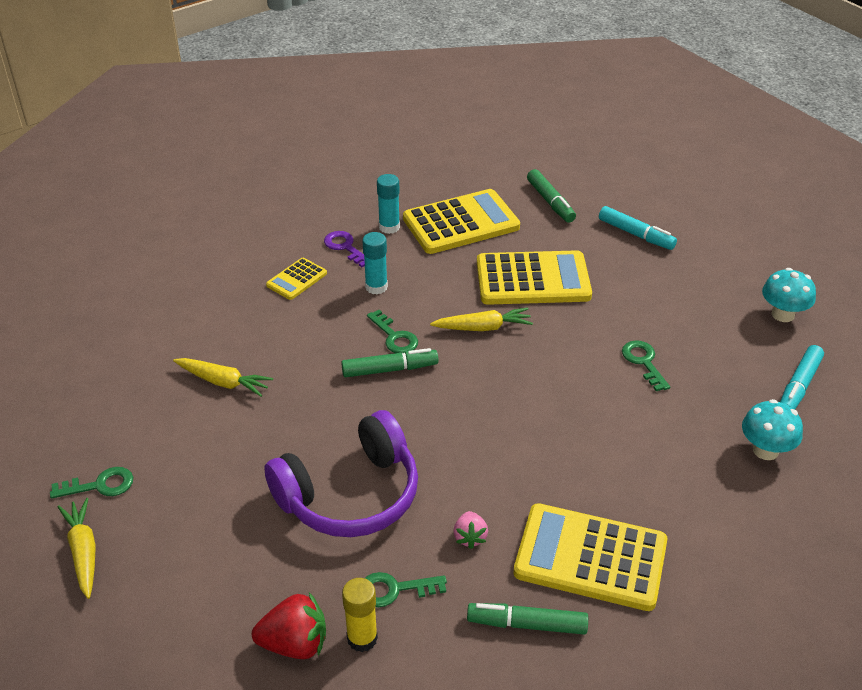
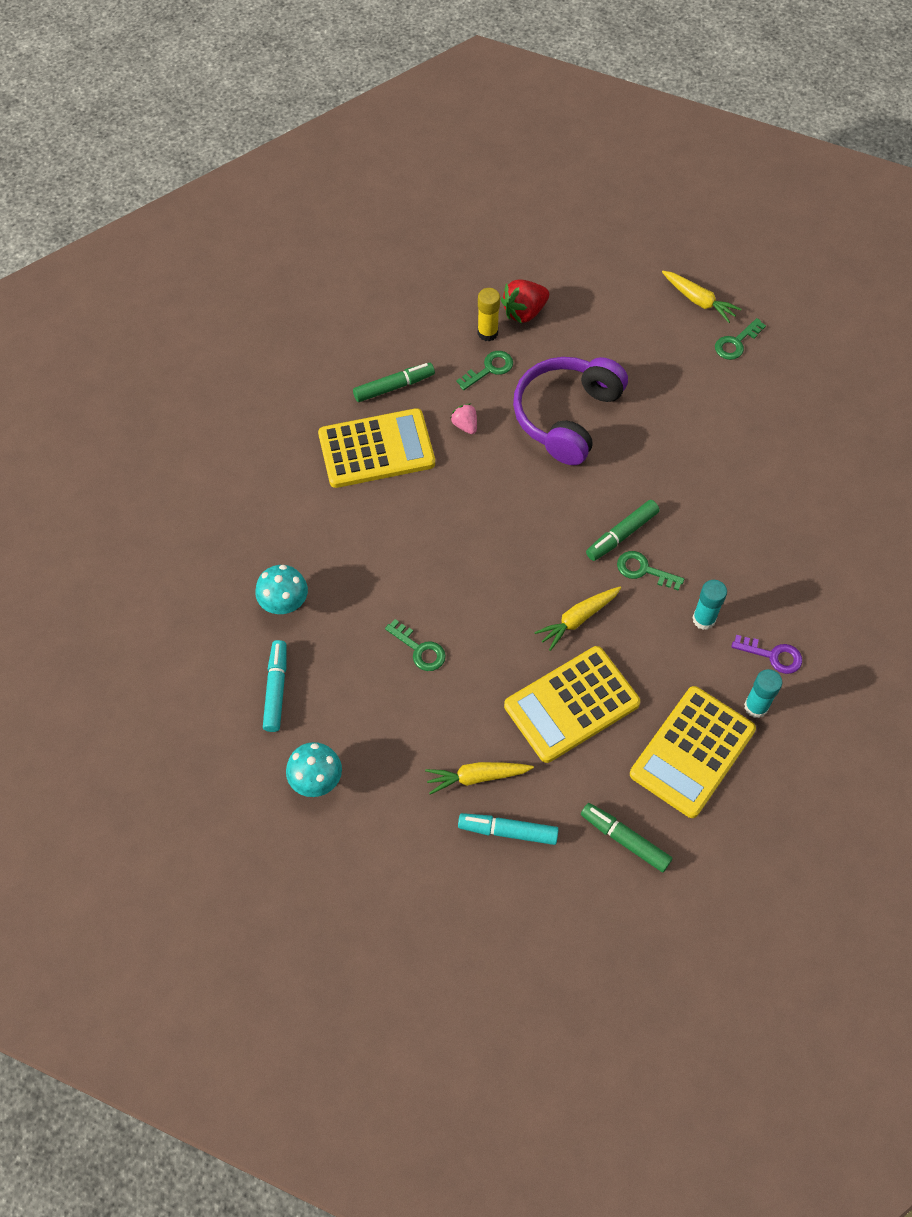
camera: 150 degrees right, 20 degrees up
(223, 382) = (736, 458): yellow carrot -> yellow carrot (477, 777)
(296, 279) = (779, 591): yellow calculator -> none

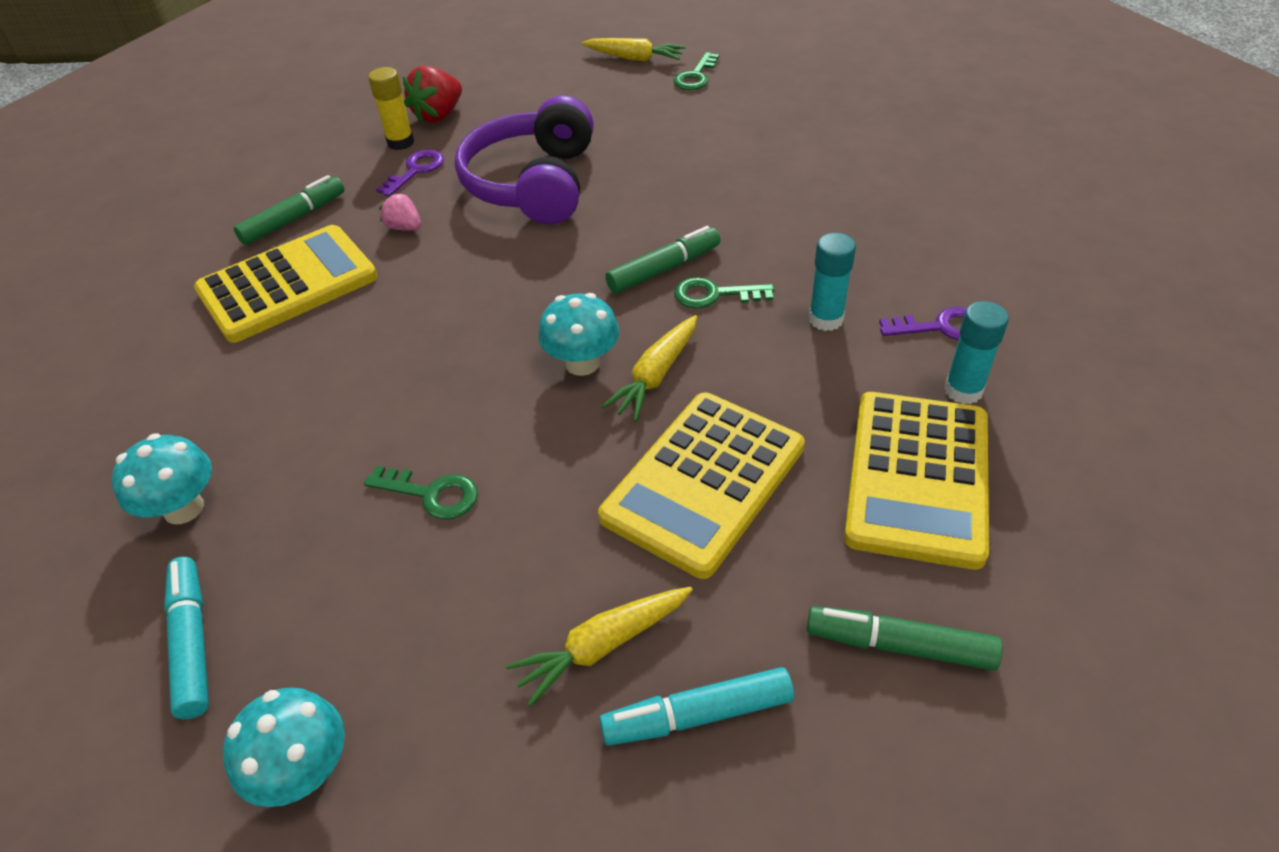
camera: 20 degrees left, 15 degrees down
(489, 369) = (416, 171): green key -> purple key
(538, 591) = (582, 363): none -> turquoise mushroom
(621, 534) = (664, 269): green marker -> green marker turned 150 degrees counterclockwise

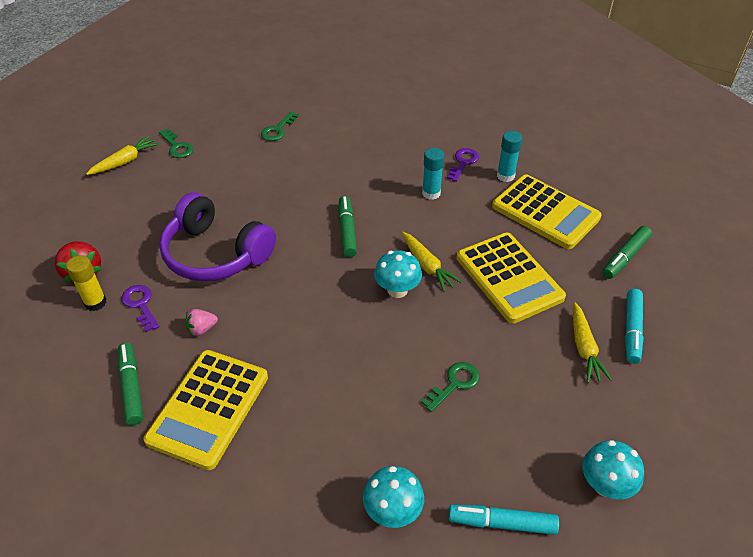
camera: 65 degrees left, 0 degrees up
(288, 284) = (209, 408): yellow calculator -> yellow calculator turned 150 degrees counterclockwise
(714, 295) = (383, 221): green key -> green key (278, 130)

